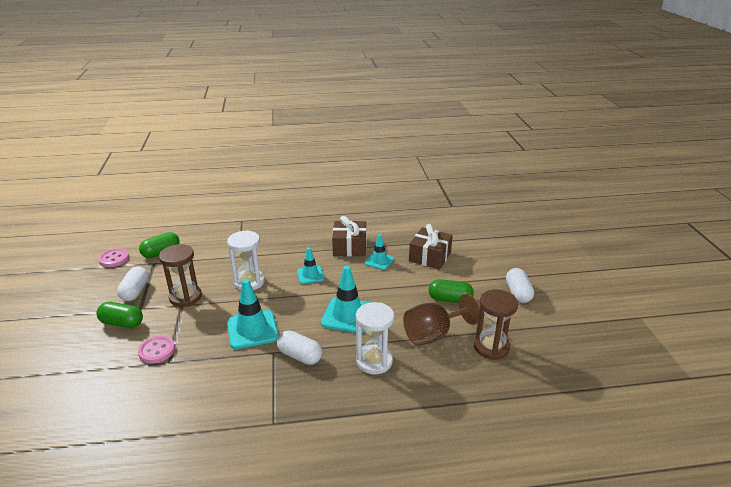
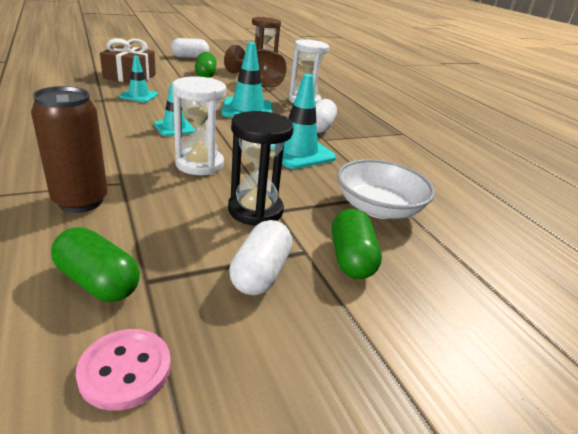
camera: 110 degrees left, 0 degrees up
(135, 291) = (260, 273): white capsule -> white capsule turned 60 degrees counterclockwise
(157, 350) = (378, 208): pink button -> white bowl
(185, 297) = (255, 210): brown hourglass -> black hourglass
(224, 246) = (80, 201): none -> brown can
(349, 247) = (102, 108): brown gift -> none

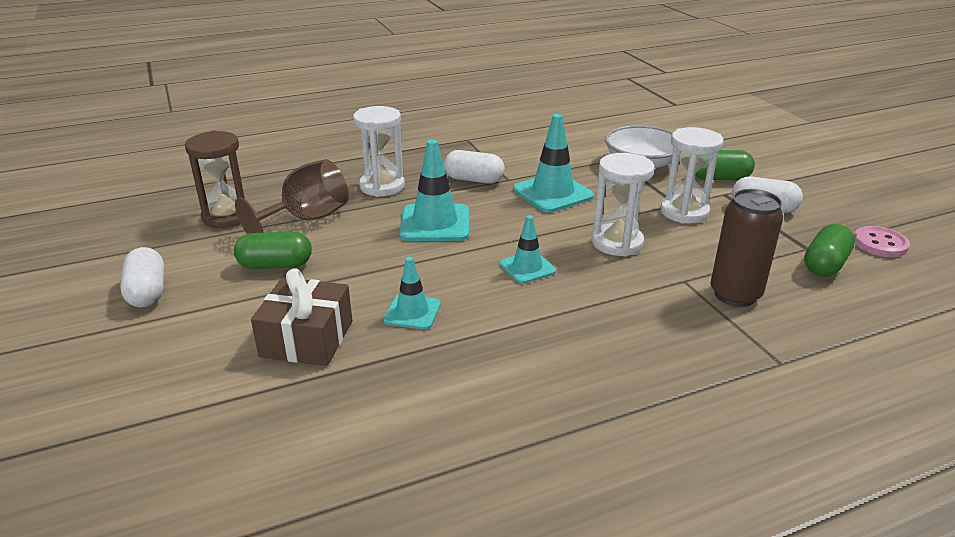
camera: 85 degrees left, 0 degrees up
(255, 210) = (684, 212): black hourglass -> white hourglass

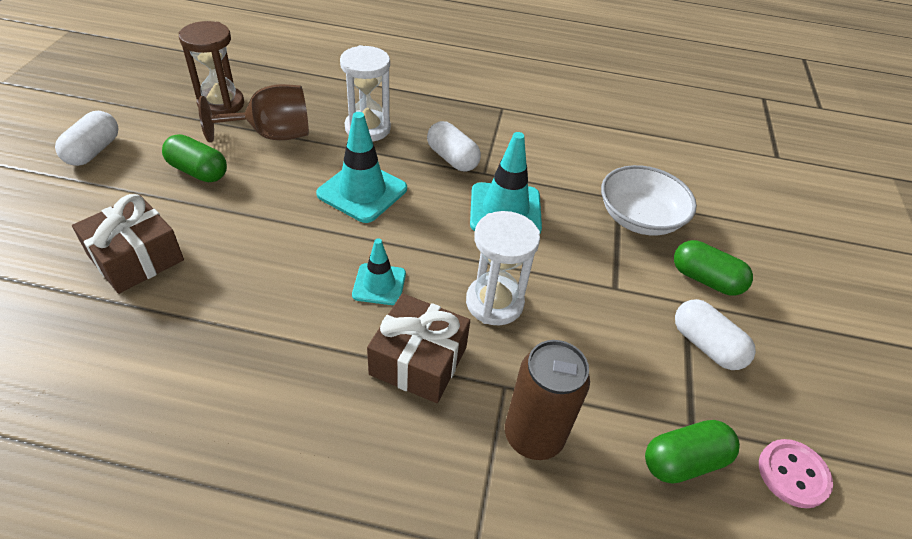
camera: 30 degrees right, 15 degrees up
(412, 312) = (235, 278): turquoise traffic cone -> none
(614, 294) = (418, 360): none -> brown gift
(684, 212) = (610, 302): white hourglass -> none

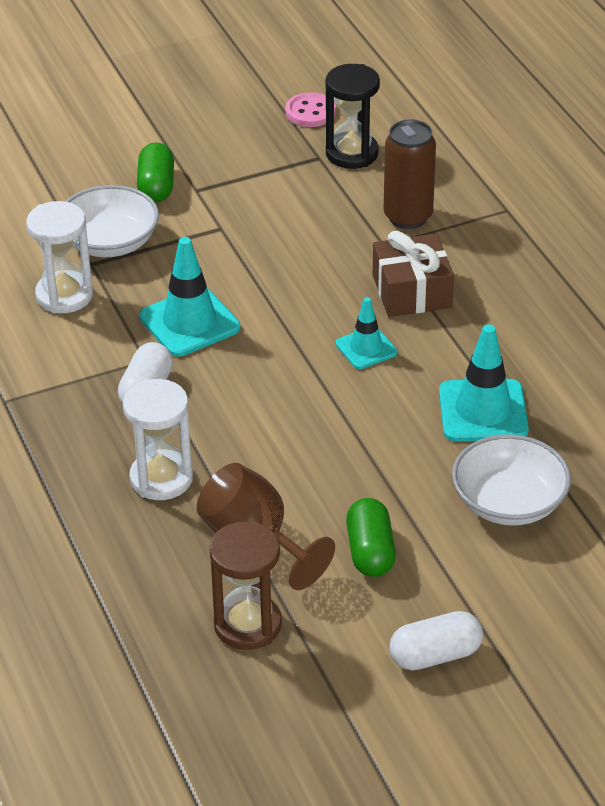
camera: 120 degrees left, 5 degrees down
(136, 258) = (509, 502): brown gift -> white bowl
(362, 191) = (267, 422): turquoise traffic cone -> turquoise traffic cone (483, 411)
(494, 303) = (312, 280): white hourglass -> white hourglass (64, 295)
(684, 461) = (352, 153): green capsule -> black hourglass
(706, 345) = (235, 169): white capsule -> none

